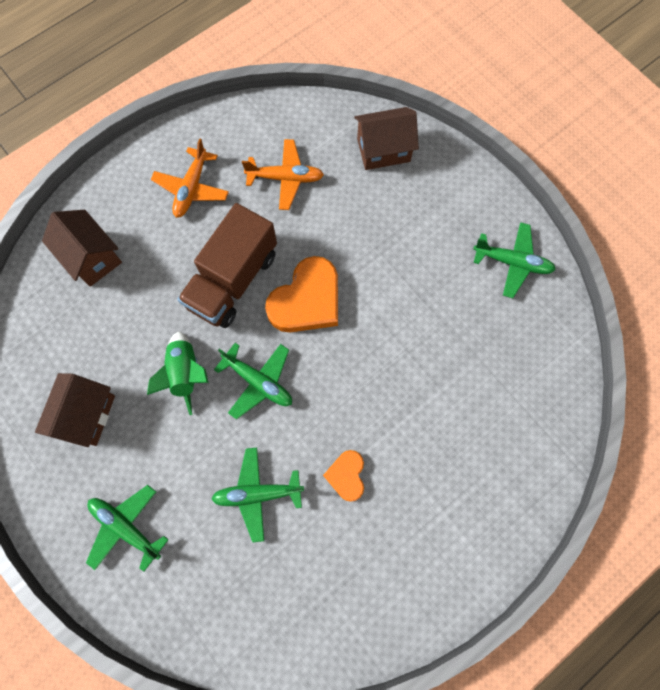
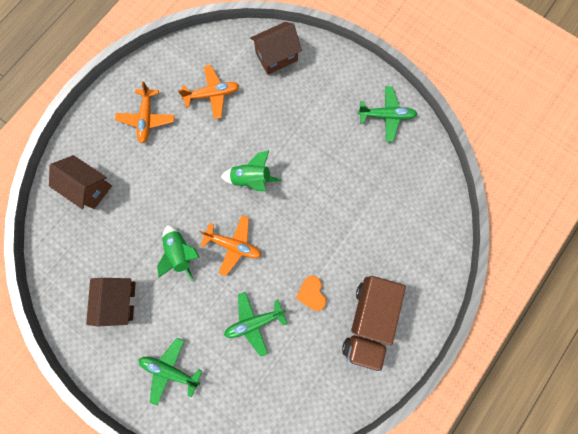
camera: 15 degrees left, 5 degrees up
(233, 280) = (195, 178): brown truck -> brown truck (368, 321)
(258, 382) = (233, 245): green plane -> orange plane
(307, 300) = (251, 179): orange heart -> green rocket

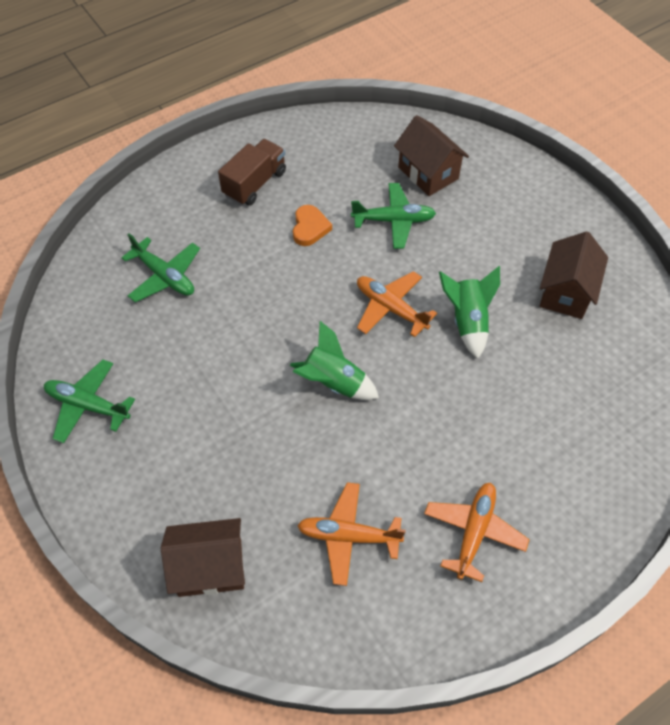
camera: 160 degrees left, 20 degrees down
(89, 188) = (591, 451): brown house -> brown house (428, 173)
(170, 370) = (513, 206): green plane -> green plane (165, 276)
(368, 321) = (255, 183): brown truck -> brown truck, size x0.67

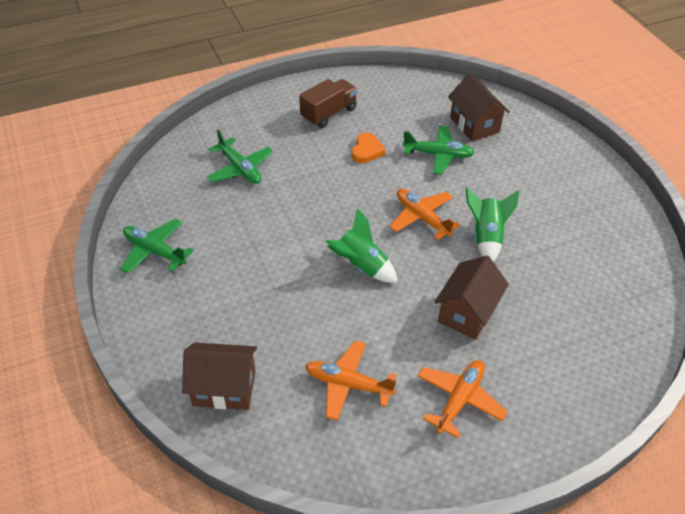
camera: 10 degrees right, 10 degrees down
(566, 292) = (577, 228): brown house -> brown house (467, 313)

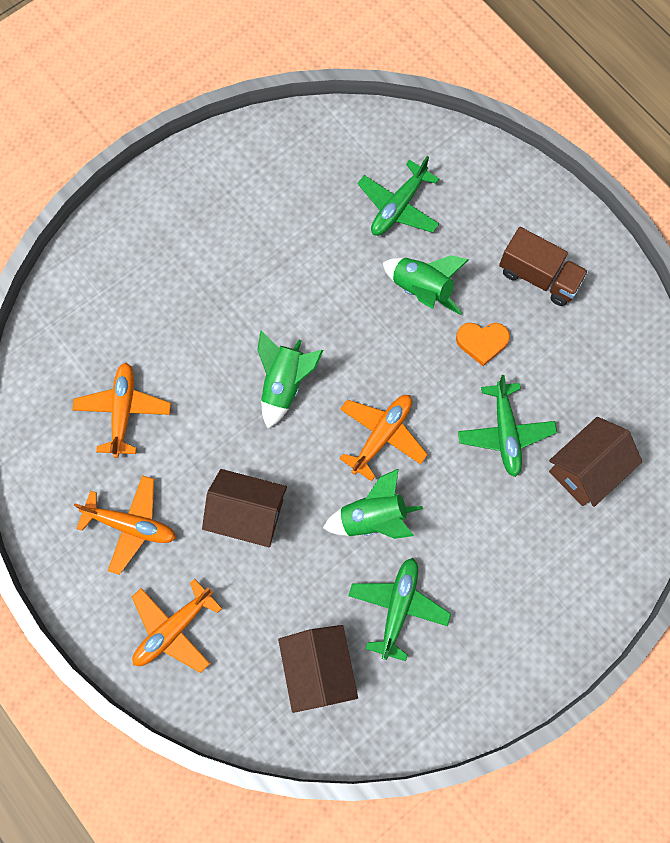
camera: 75 degrees right, 25 degrees up
(155, 251) = (243, 168): green plane -> green plane (398, 607)
(224, 388) = (92, 297): brown house -> brown house (318, 669)
(313, 171) = (421, 290): none -> green rocket
(559, 386) = (173, 629): none -> orange plane

